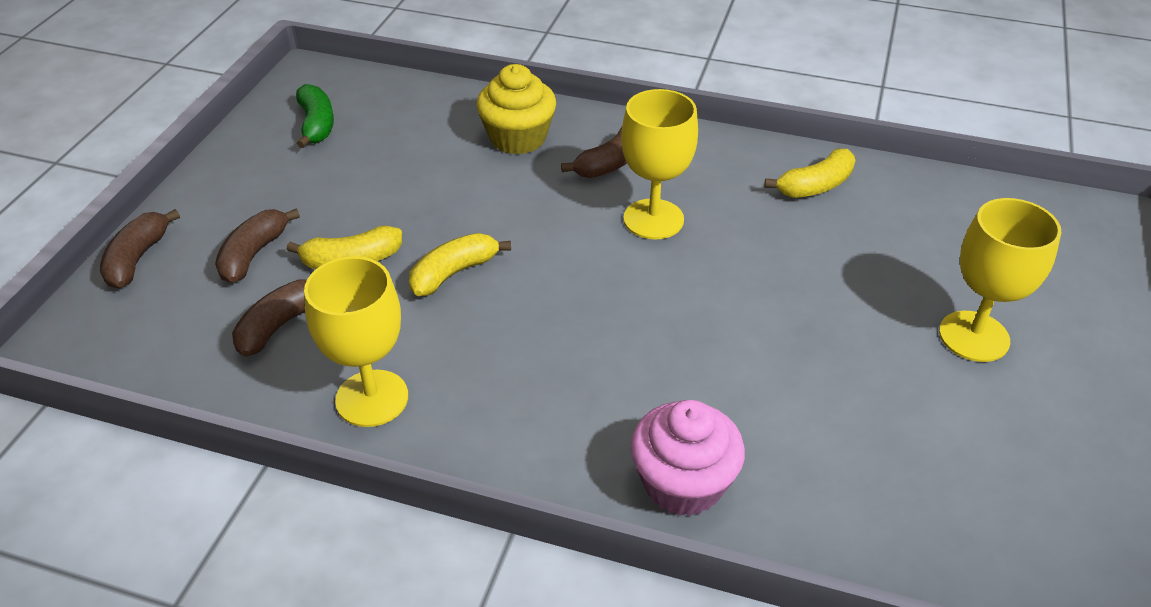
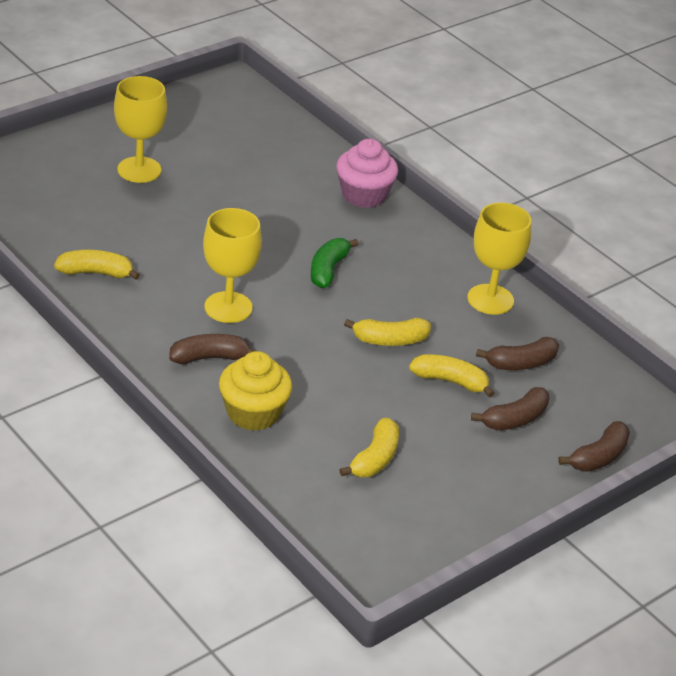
camera: 150 degrees left, 5 degrees down
(316, 125) = (402, 512): green banana -> green banana (328, 270)
(374, 153) = (375, 458): none -> yellow banana

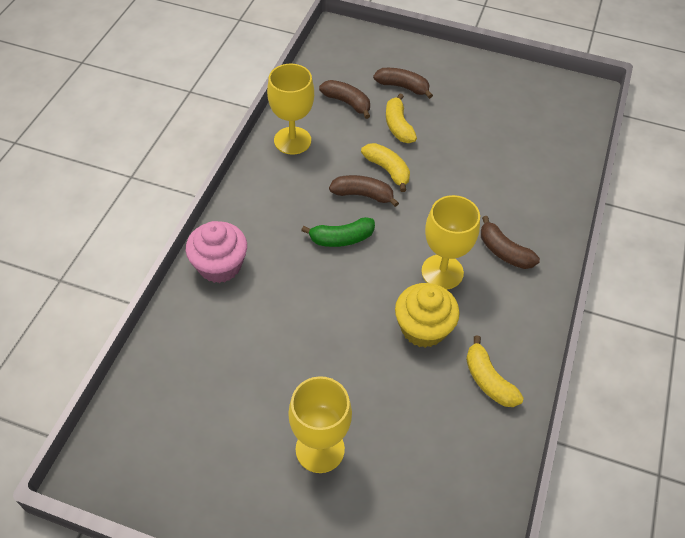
camera: 120 degrees left, 15 degrees up
(253, 413) = (528, 201): yellow cupcake -> yellow cupcake (423, 328)
(375, 458) = (502, 129): yellow banana -> none
(598, 457) = (398, 45): brown banana -> brown banana (363, 195)

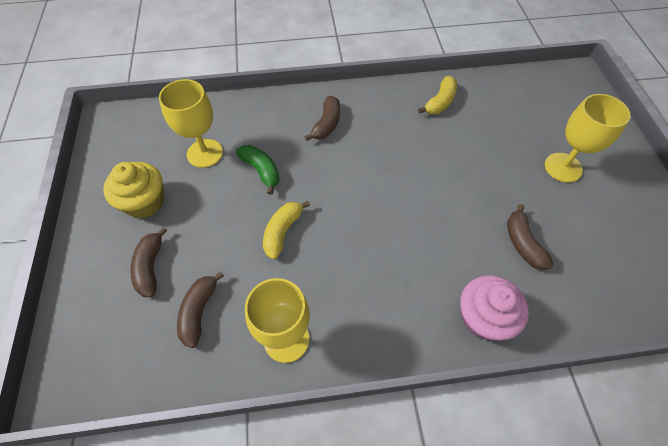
camera: 115 degrees left, 5 degrees up
(341, 238) = (385, 233): green banana -> green banana (261, 171)
(363, 195) = (325, 239): brown banana -> brown banana (522, 243)
(398, 126) = (216, 247): yellow banana -> none
(423, 328) = (429, 147): yellow cupcake -> yellow cupcake (144, 202)
(442, 272) = (371, 153): yellow goblet -> yellow goblet (205, 153)

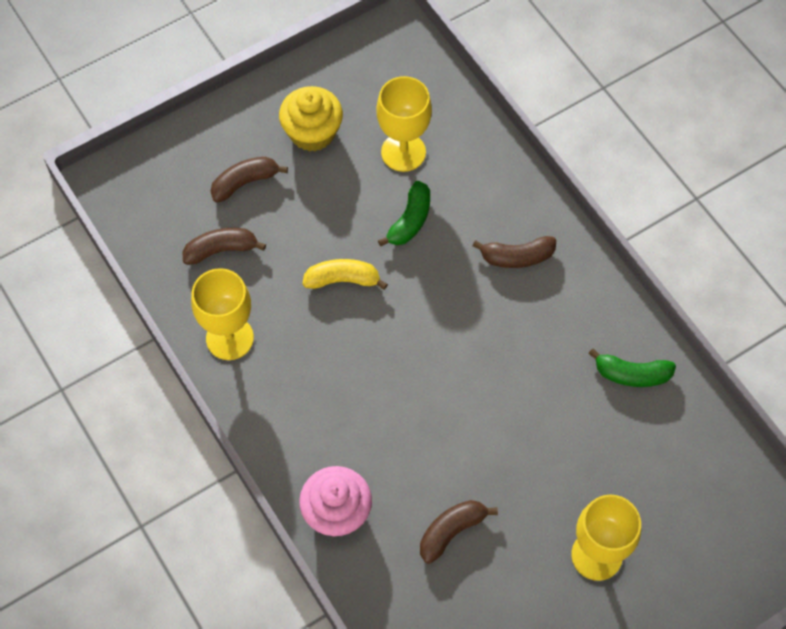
camera: 65 degrees right, 5 degrees up
(440, 102) = (632, 374): yellow banana -> green banana

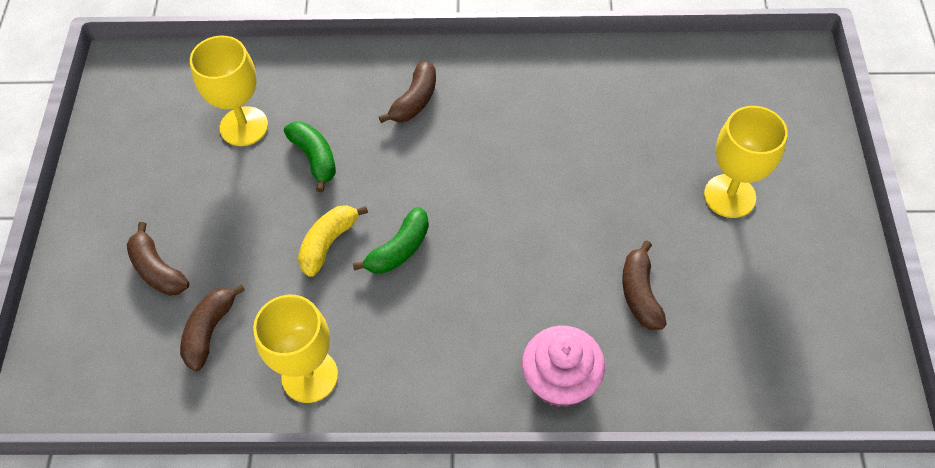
camera: 55 degrees left, 5 degrees down
(245, 182) = (158, 270): brown banana -> brown banana turned 45 degrees counterclockwise
(312, 132) = (159, 185): yellow cupcake -> none
(632, 374) = (582, 82): green banana -> green banana (399, 249)

